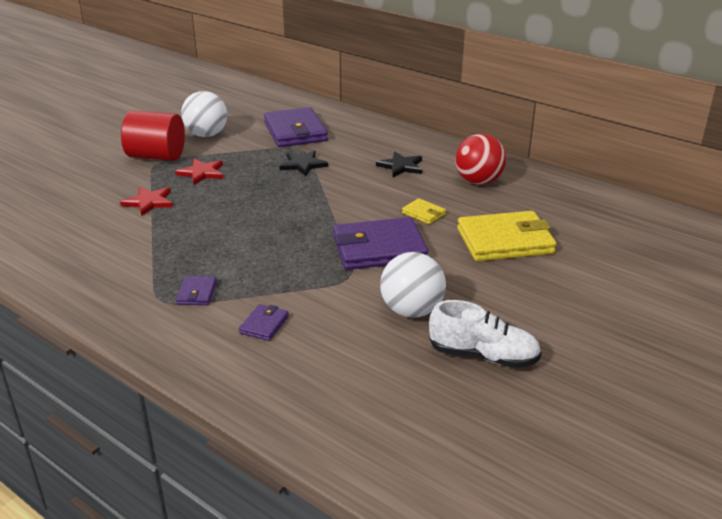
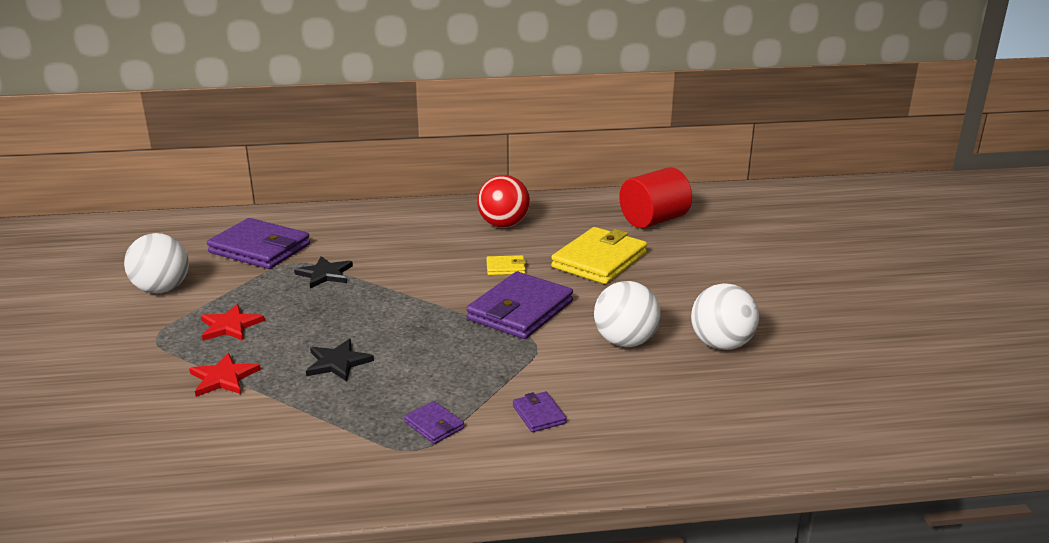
camera: 45 degrees left, 5 degrees down
(156, 156) = (142, 333): red cylinder -> red cylinder (653, 220)
(401, 166) = (419, 239): black star -> black star (338, 362)
(483, 356) = (721, 344): white shoe -> white ball

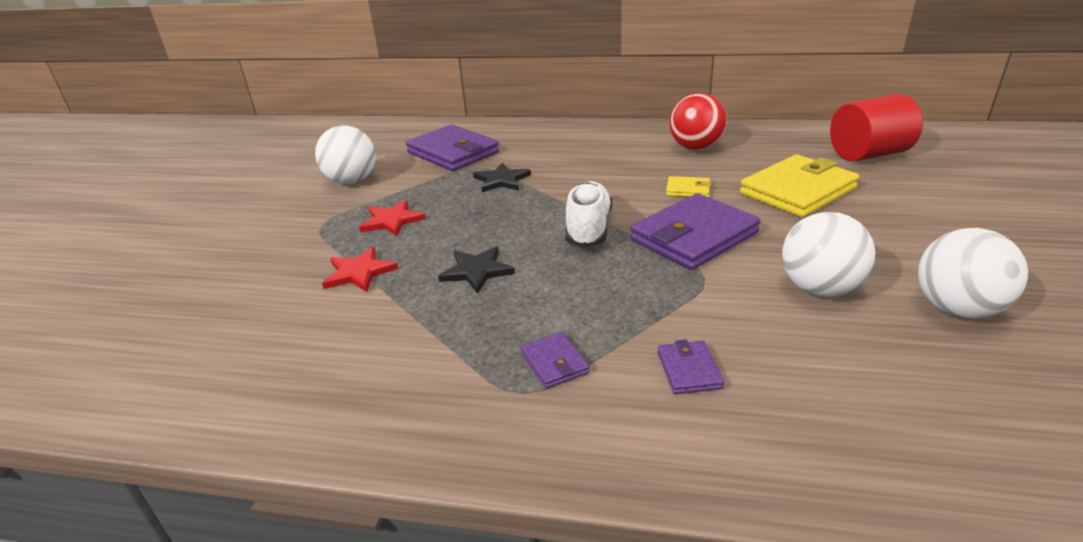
camera: 20 degrees right, 5 degrees up
(426, 313) = (588, 229): none -> white shoe

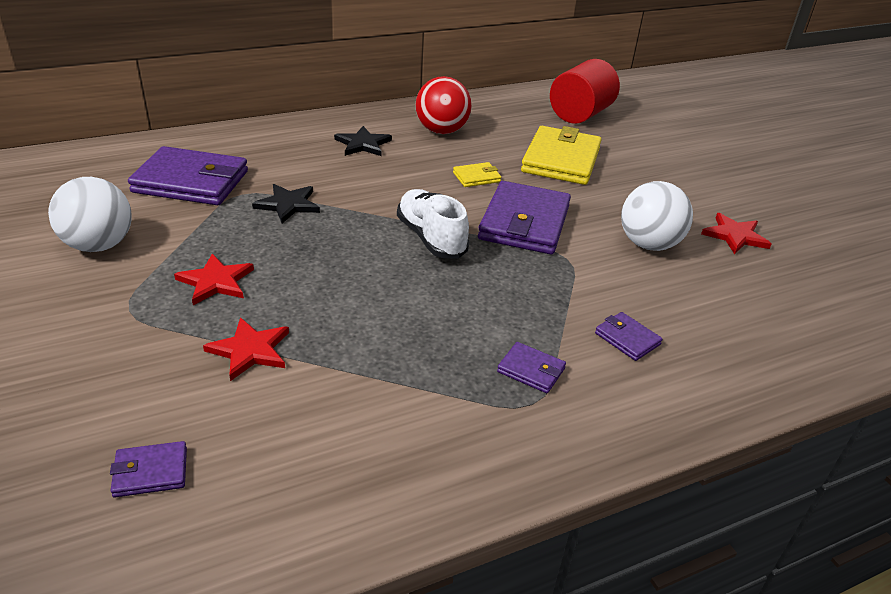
camera: 40 degrees left, 5 degrees up
(212, 329) = (150, 472): none -> purple wallet
(477, 271) = (373, 310): black star -> black star (363, 144)
(957, 309) = (735, 236): white ball -> red star

